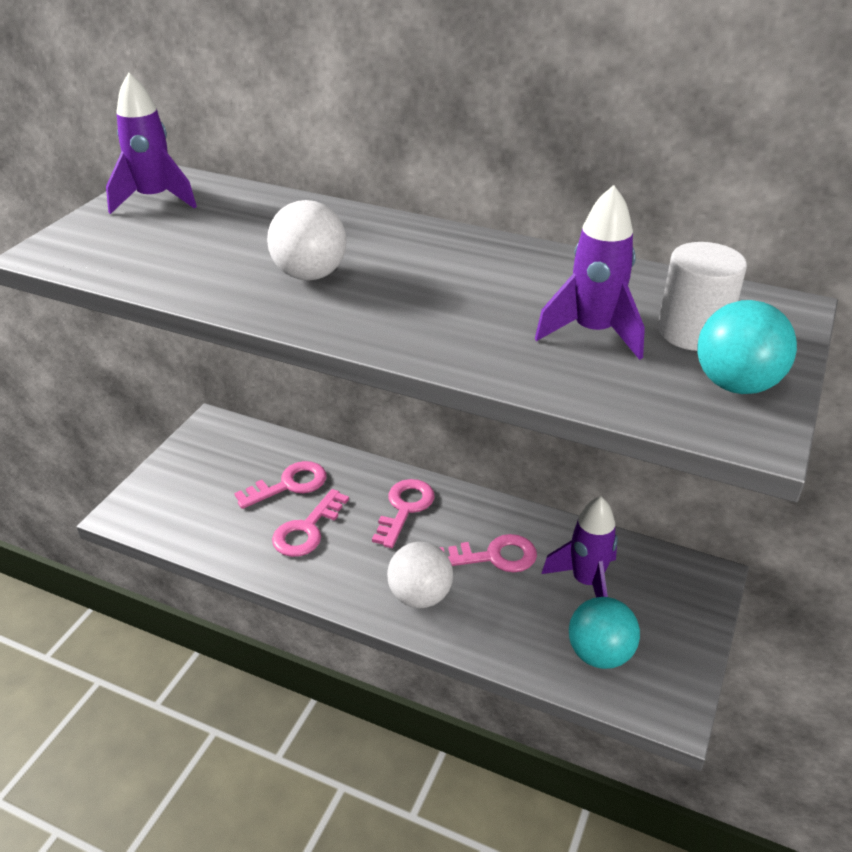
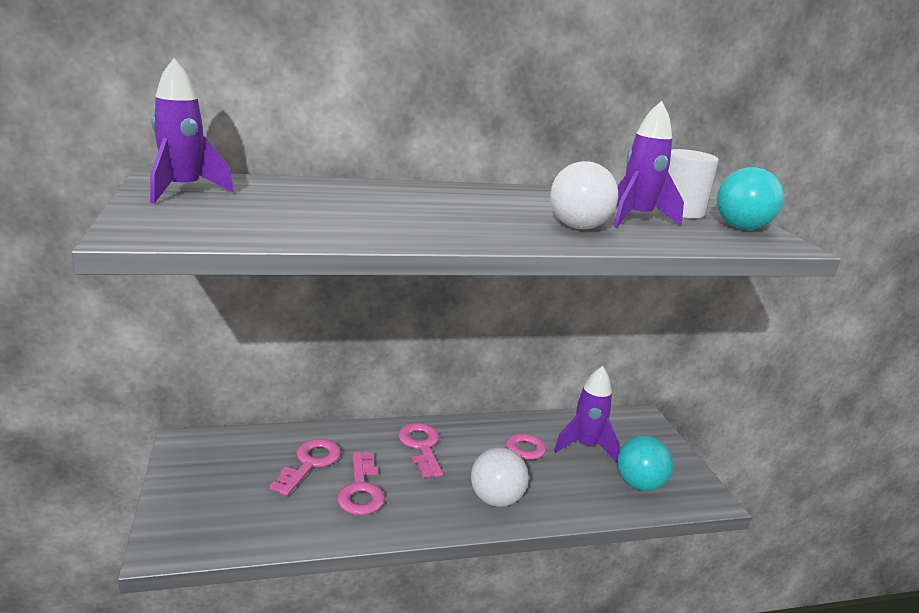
camera: 40 degrees left, 15 degrees down
(310, 275) = (411, 217): white ball -> white ball (578, 227)

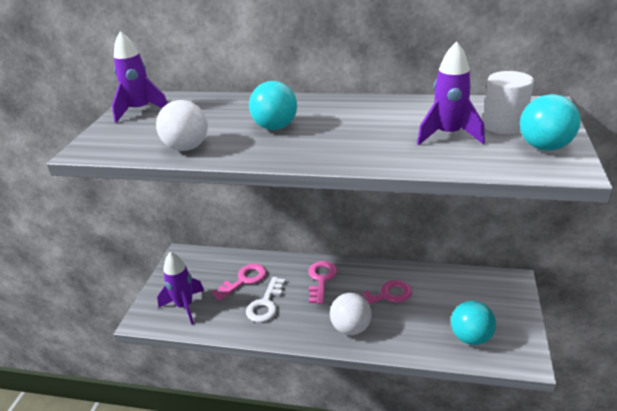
camera: 30 degrees right, 10 degrees up
(361, 489) = (265, 304): pink key -> white key
(419, 210) = (275, 127): none -> turquoise ball
(578, 227) = (383, 145): white ball -> white ball (187, 147)
(585, 446) = (446, 298): purple rocket -> purple rocket (185, 306)

